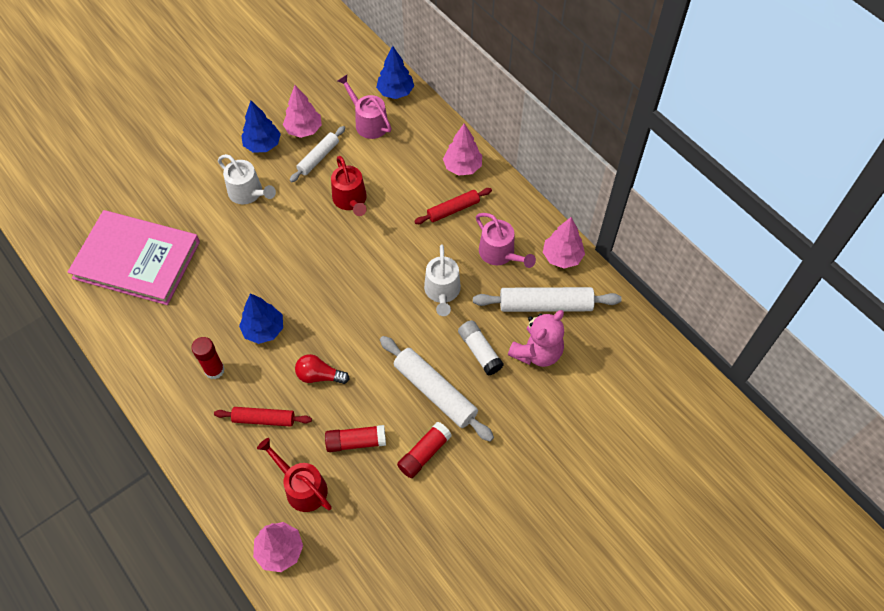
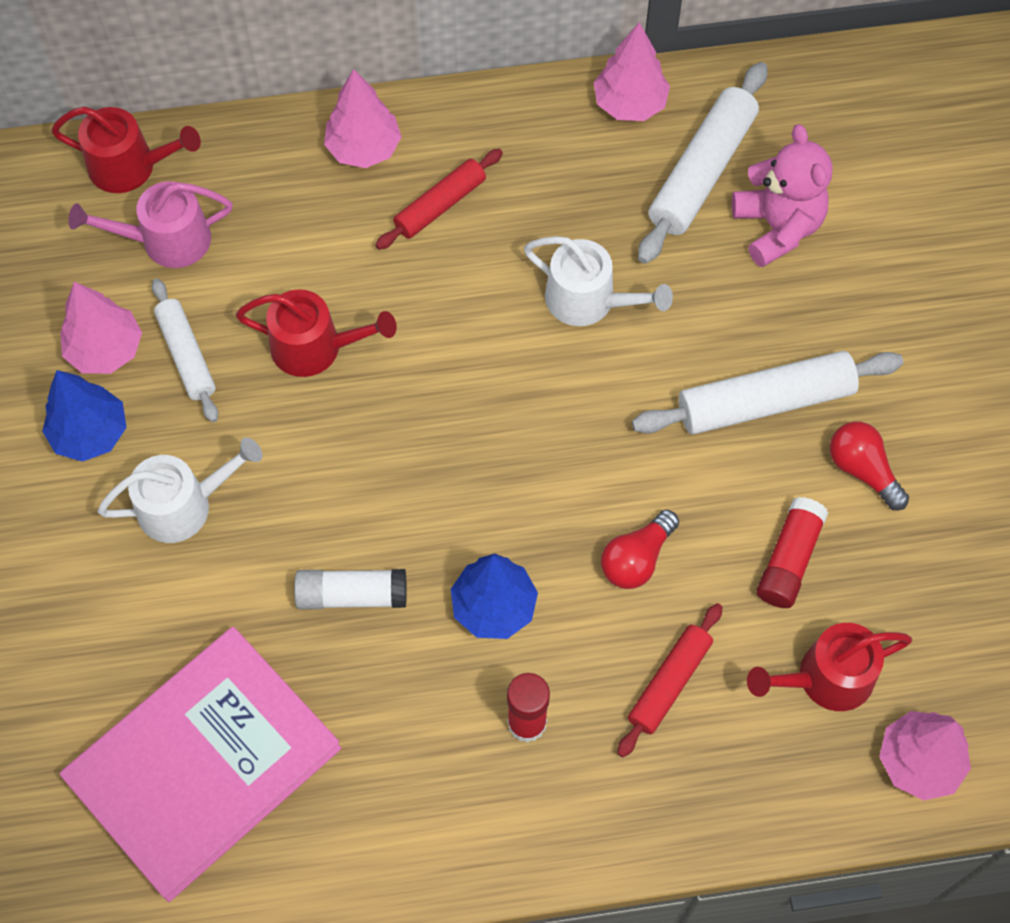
camera: 60 degrees left, 5 degrees up
(395, 92) = (130, 166): blue tree -> red watering can
(424, 453) = (862, 470): red glue stick -> red light bulb
(453, 209) = (440, 205): red rolling pin -> red rolling pin turned 45 degrees clockwise
(479, 351) = (730, 303): white glue stick -> white glue stick (352, 595)
(500, 254) = (569, 184): pink watering can -> none

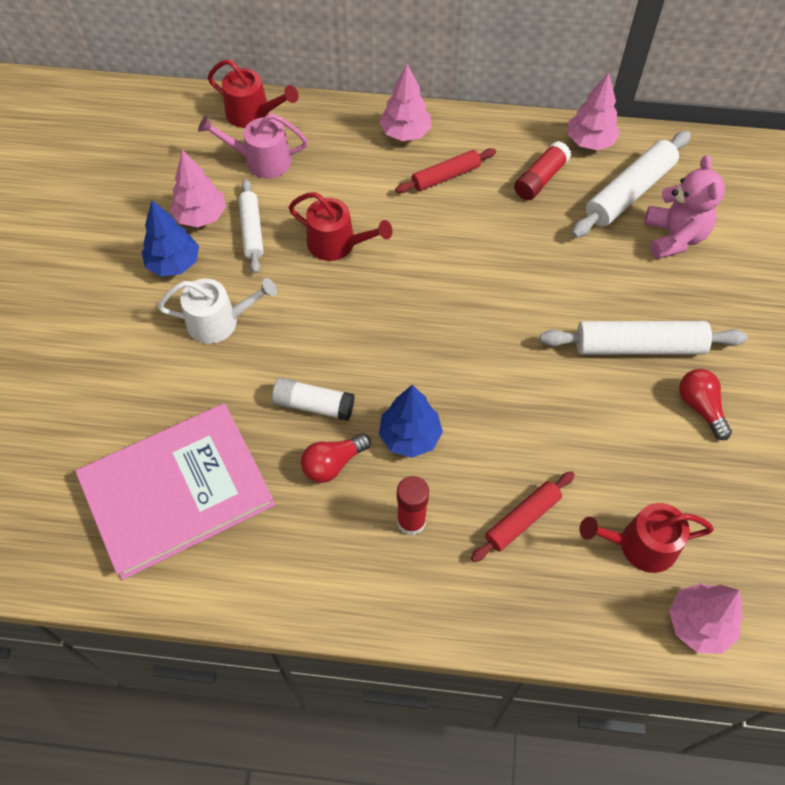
camera: 15 degrees right, 5 degrees down
(588, 300) = (530, 255): white watering can -> none
(637, 559) = (520, 428): red light bulb -> red light bulb (333, 464)
(789, 559) = (632, 455): red glue stick -> red glue stick (540, 179)

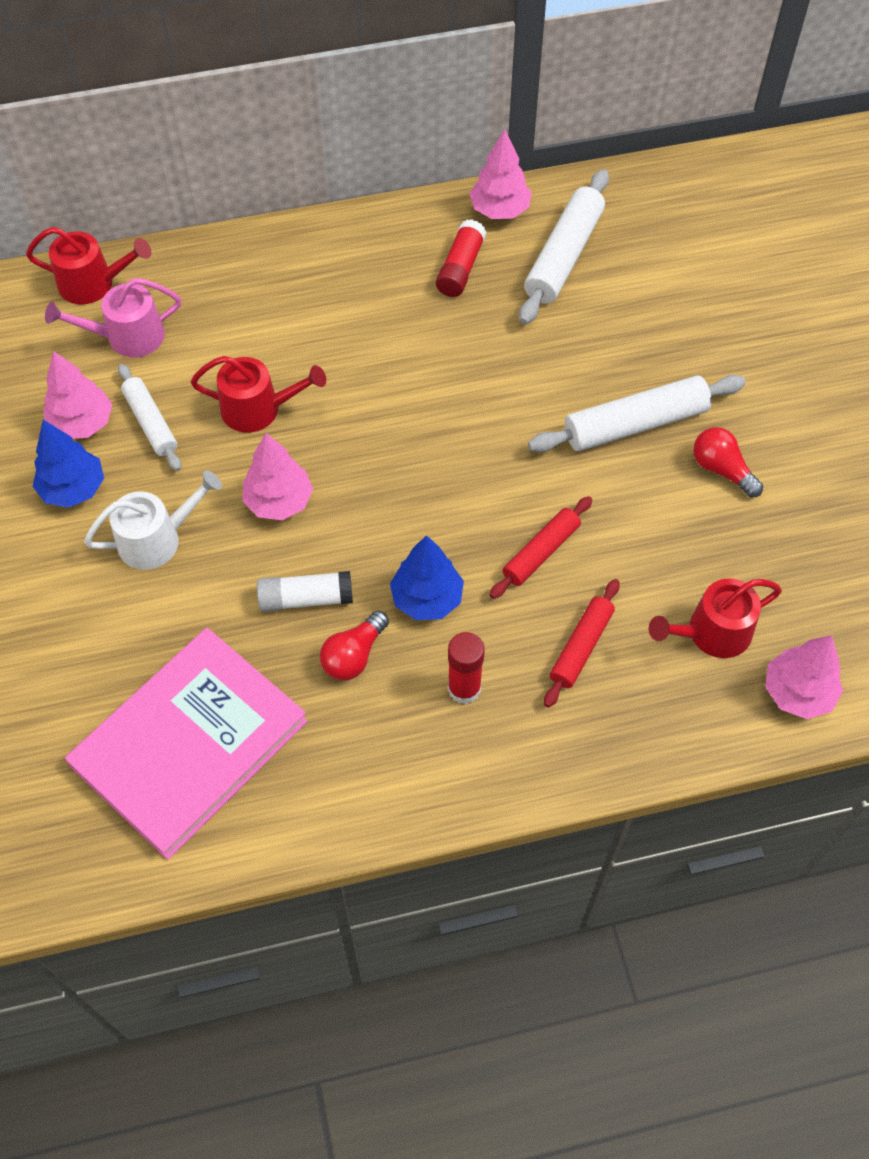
camera: 20 degrees left, 0 degrees up
(405, 133) = (286, 257): pink tree -> pink tree (279, 501)
(445, 176) = (352, 295): red rolling pin -> red rolling pin (540, 552)
(674, 237) = (629, 293): pink teddy bear -> none

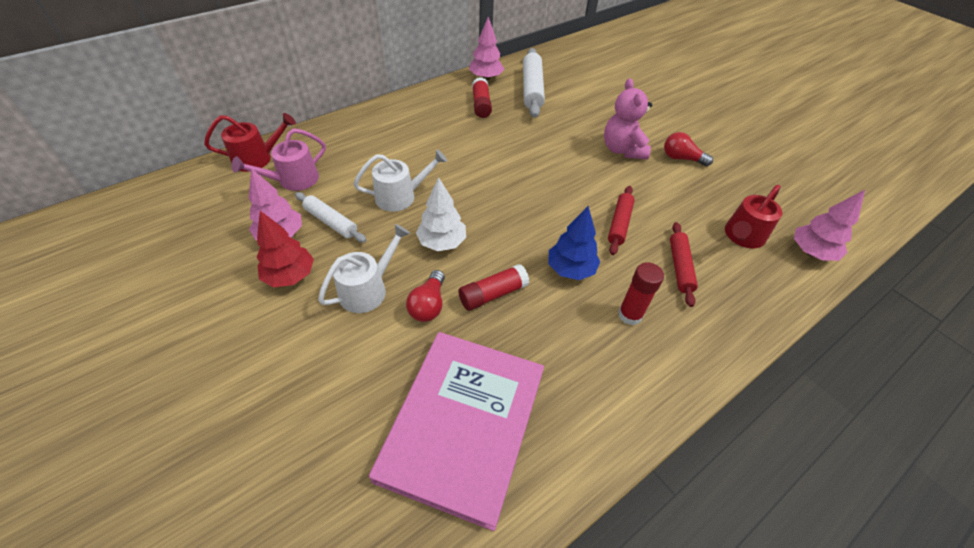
camera: 25 degrees left, 10 degrees down
(73, 489) = (290, 276): blue tree -> red tree
(258, 409) = (400, 196): red watering can -> white watering can
(279, 501) = (442, 242): pink tree -> white tree
(306, 599) = (493, 294): white glue stick -> red glue stick
(354, 655) = (546, 319): red light bulb -> red light bulb (428, 305)
(635, 424) = (622, 150): white rolling pin -> pink teddy bear

